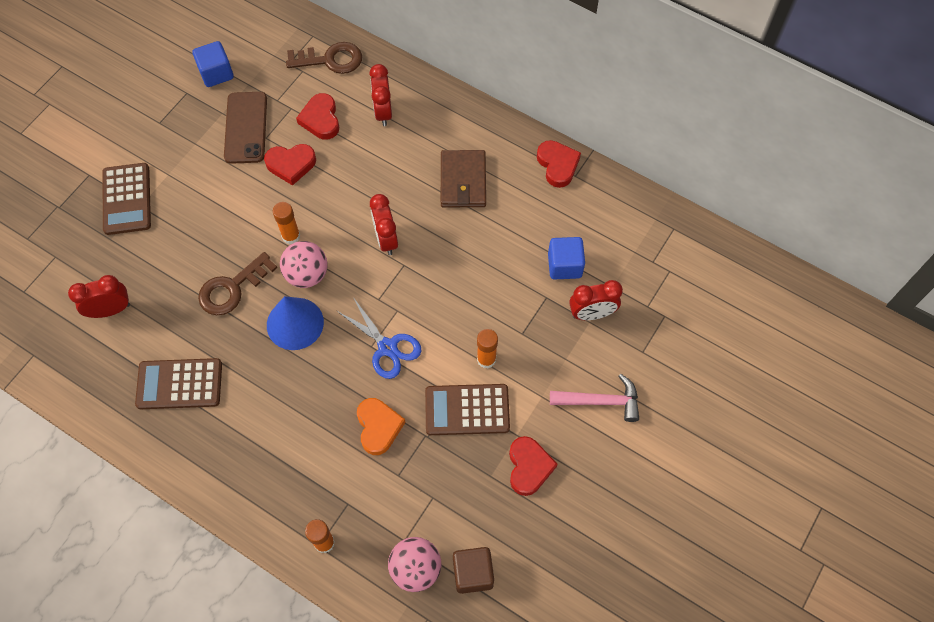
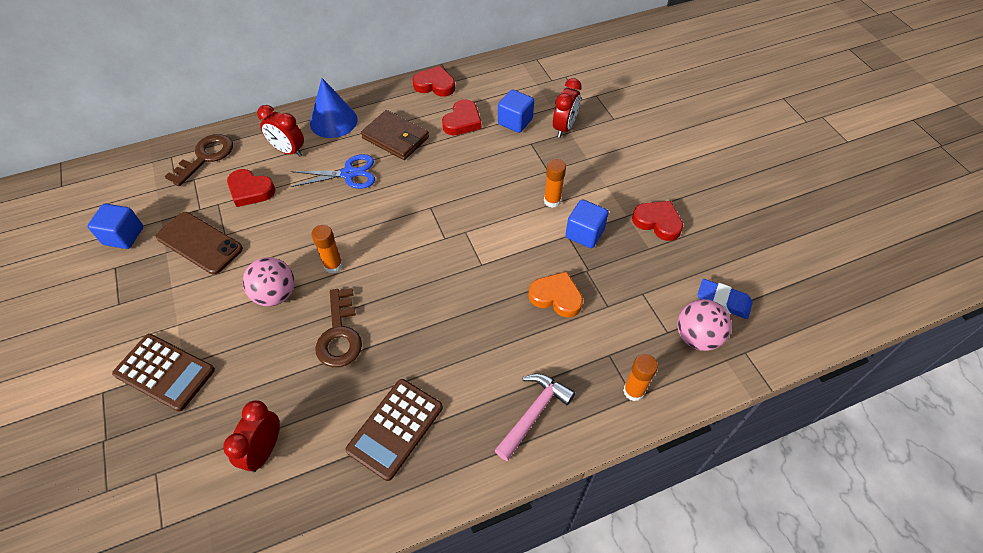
camera: 55 degrees left, 10 degrees down
(291, 164) = (268, 231): red heart -> red heart (462, 121)
(295, 323) = (415, 305): blue cone -> blue cone (333, 121)
(307, 274) = (379, 273): pink ball -> pink ball (275, 294)
(386, 239) = (398, 206): red clock -> none
(387, 347) = (491, 254): blue scissors -> blue scissors (349, 174)
(467, 410) = (584, 233): brown calculator -> blue cube
(473, 573) = (723, 301): brown cube -> blue eraser
(601, 401) = (634, 157): pink hammer -> pink hammer (534, 413)

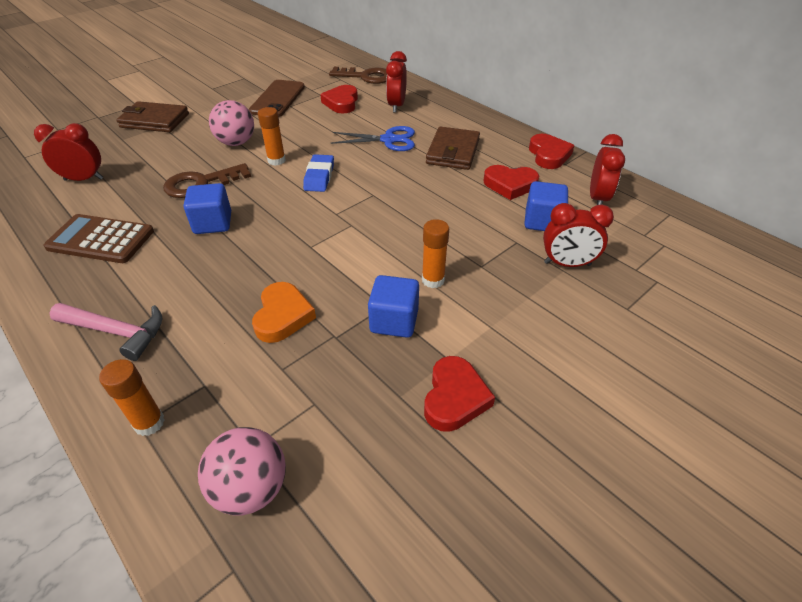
camera: 70 degrees right, 10 degrees down
(124, 236) = (273, 72): blue cube -> blue cube (213, 223)
(165, 372) = (154, 120): brown calculator -> brown wallet
(333, 121) = (448, 116): blue cone -> none
(349, 174) = (388, 140): blue scissors -> blue scissors turned 60 degrees counterclockwise
(503, 83) = (597, 198): none -> red clock
(723, 301) = (330, 518): blue eraser -> blue eraser (319, 177)

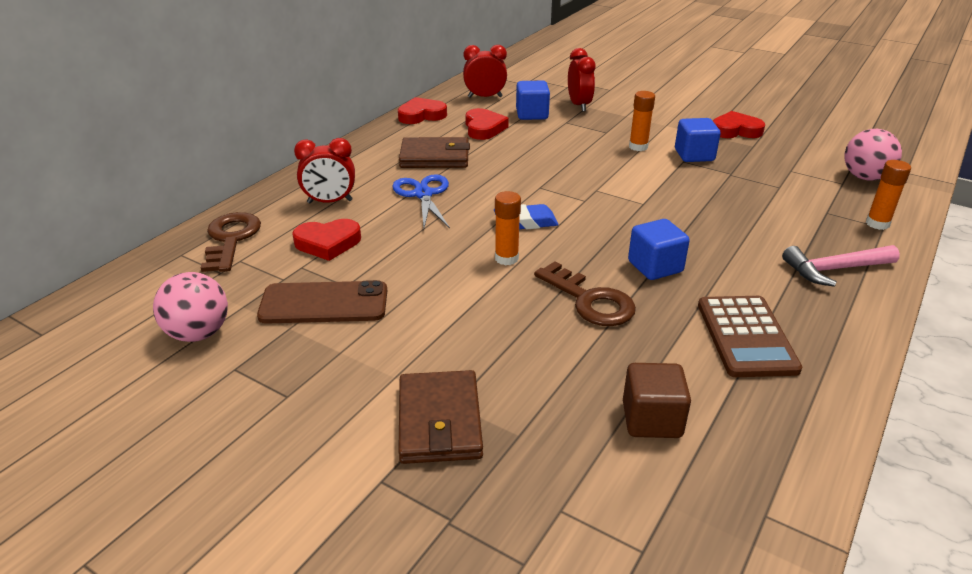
camera: 105 degrees left, 10 degrees down
(84, 179) = (651, 420): red clock -> brown cube
(116, 332) = (834, 270): pink hammer -> pink hammer turned 105 degrees counterclockwise
(236, 143) = (477, 303): pink ball -> pink ball (198, 333)
(283, 316) = (734, 197): orange heart -> none

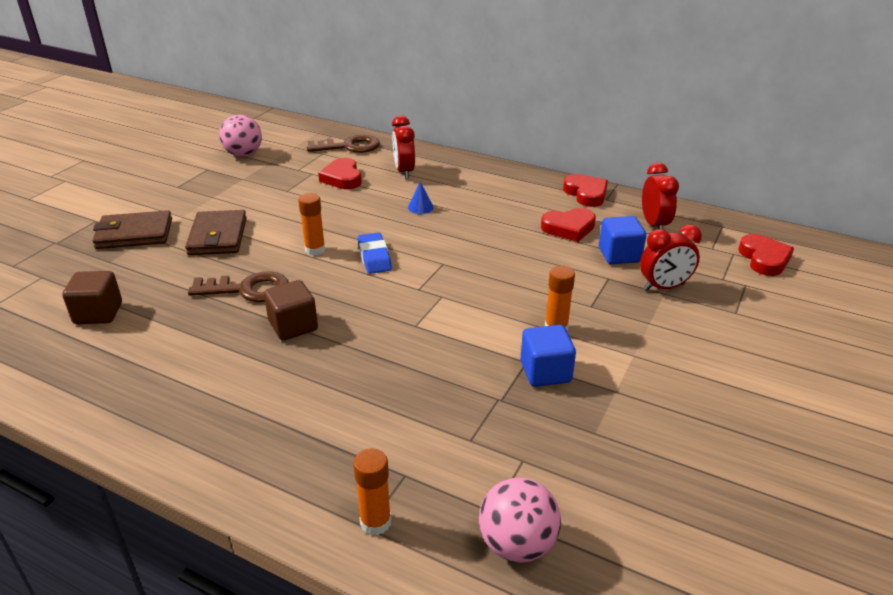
camera: 85 degrees right, 0 degrees up
(324, 303) = (266, 186): brown phone -> none
(423, 194) = (420, 207): blue scissors -> blue cone
(435, 157) = (493, 207): brown wallet -> brown wallet (218, 237)
(590, 300) = (247, 289): brown key -> brown key turned 135 degrees counterclockwise
(655, 267) = (293, 326): blue cube -> brown cube
(735, 130) = (642, 420): red heart -> red heart (764, 259)
(746, 337) = (175, 370): brown calculator -> none
(834, 270) = (272, 453): pink hammer -> none

